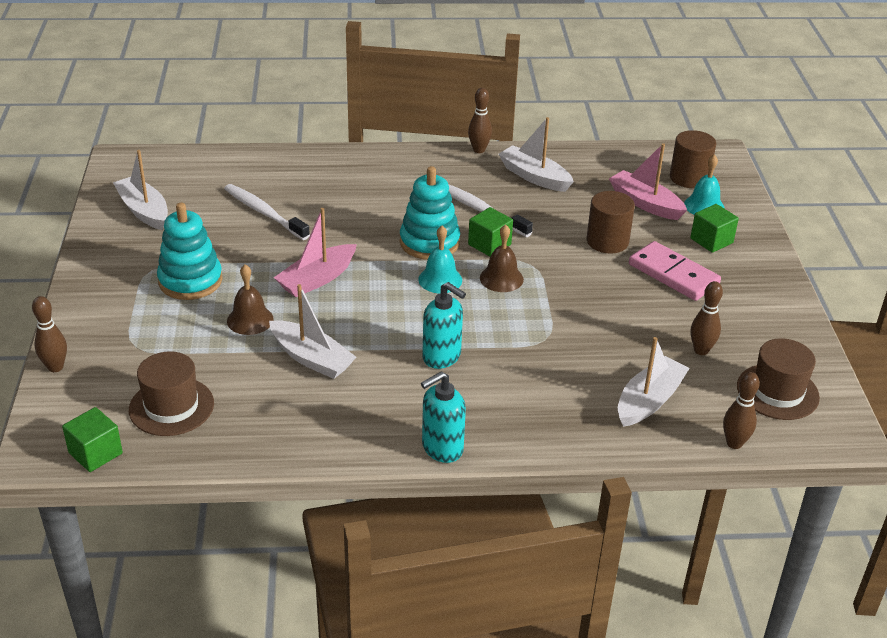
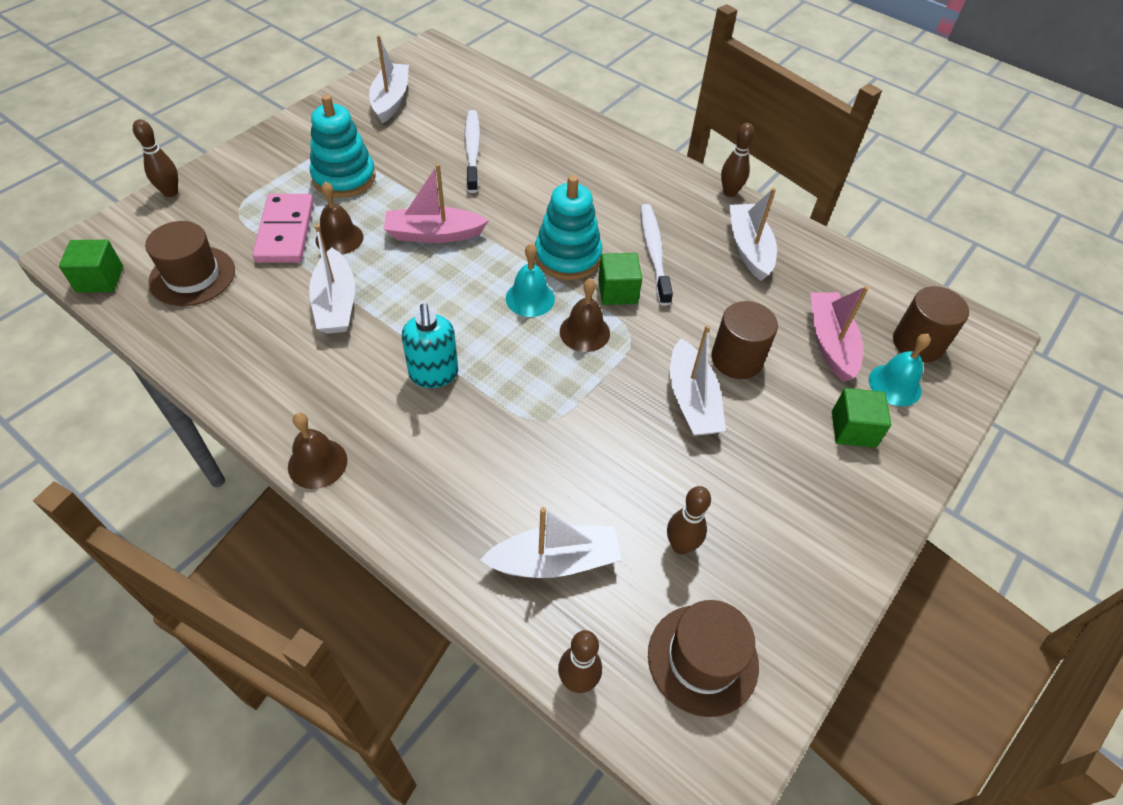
camera: 40 degrees right, 15 degrees up
(442, 448) = (317, 463): turquoise soap dispenser -> brown bell
(612, 277) = (692, 400): none -> white boat
(673, 274) = (760, 439): pink domino -> pink domino (285, 231)

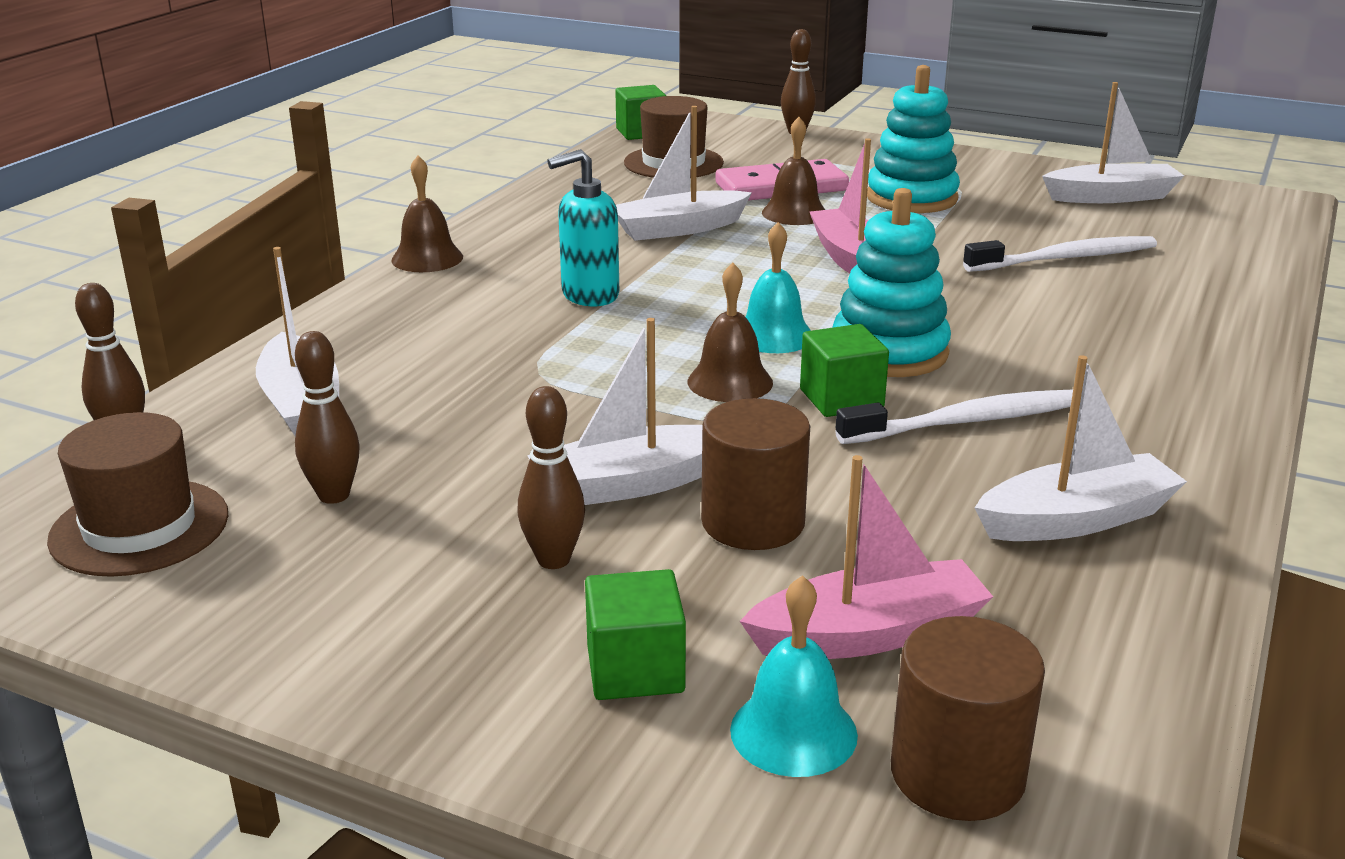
camera: 80 degrees right, 25 degrees down
(729, 192) = (1234, 486): brown bowling pin -> brown bowling pin (553, 560)

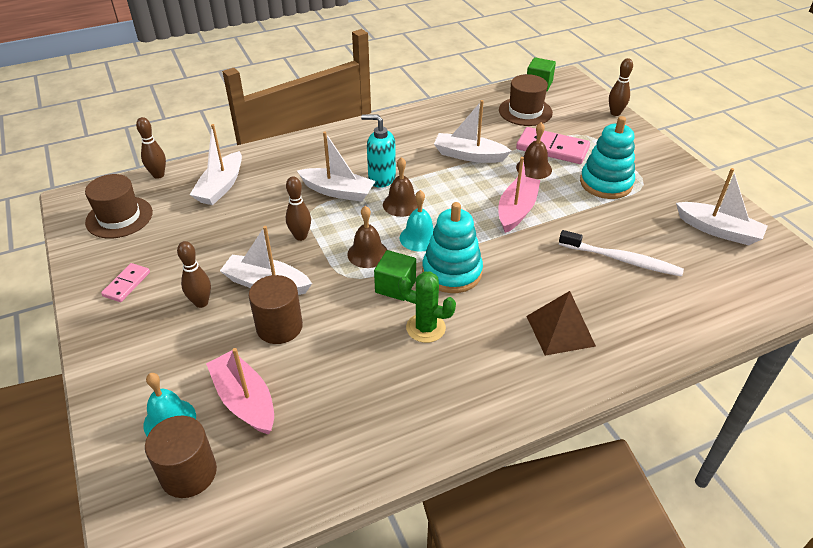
camera: 40 degrees right, 15 degrees up
(334, 495) = (180, 234): brown bowling pin -> brown bowling pin (300, 236)
(344, 607) = (127, 284): none -> pink domino
(427, 258) = (351, 129): brown bell -> brown bell (401, 204)
(635, 669) = (163, 363): green cube -> none
(869, 634) = (244, 400): pink boat -> pink boat turned 150 degrees counterclockwise
(967, 422) = (425, 328): white toothbrush -> green cactus
(1076, 519) = (390, 402): white boat -> white boat (338, 191)
(1128, 350) = (560, 331): none -> brown pyramid

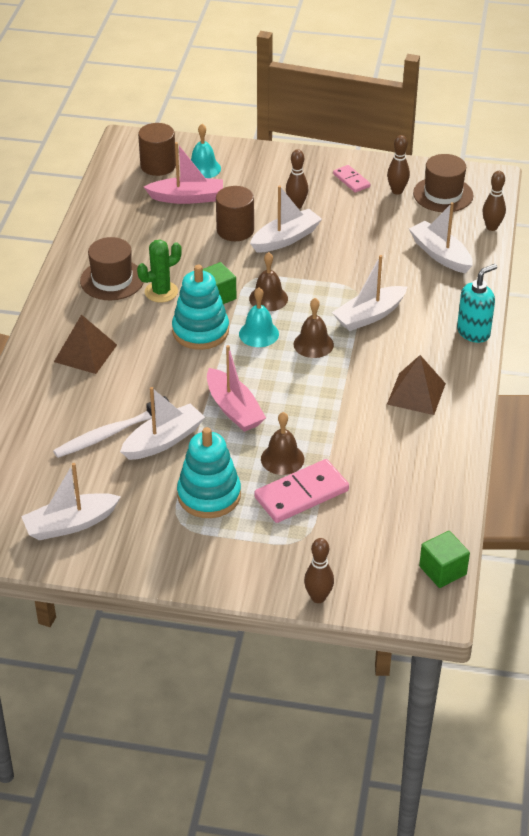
camera: 125 degrees right, 0 degrees up
(300, 236) = (326, 273): brown bowling pin -> brown bowling pin (397, 191)
(381, 178) = (364, 349): turquoise soap dispenser -> turquoise soap dispenser (473, 332)
(404, 140) = (416, 393): none -> brown pyramid
(469, 155) = (347, 425): white boat -> white boat (163, 441)
(525, 111) = (392, 518): brown hat -> brown hat (112, 280)

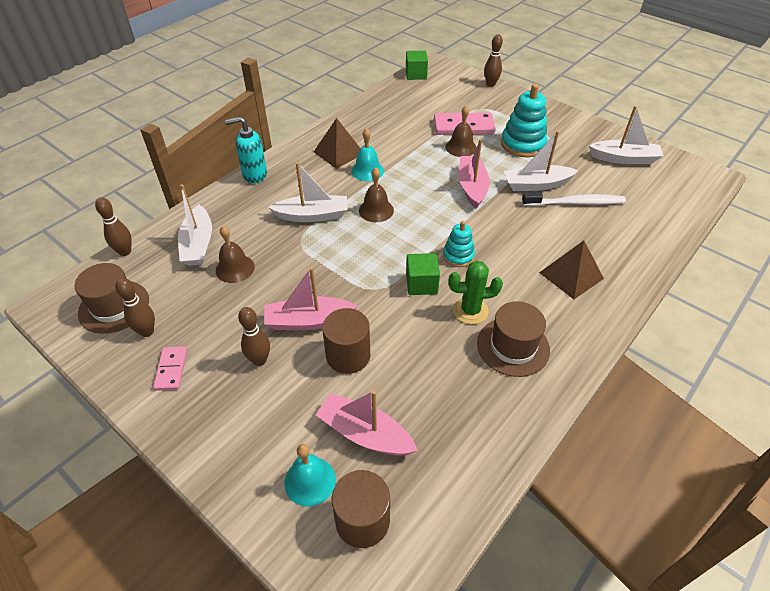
camera: 150 degrees left, 5 degrees up
(200, 331) = (458, 256): turquoise stacking toy -> turquoise stacking toy, size x0.59
(259, 334) = (411, 235): turquoise bell -> turquoise bell (367, 171)
(268, 298) = (378, 263): brown bell -> brown bell (235, 268)
(286, 239) = (308, 321): white boat -> pink boat

